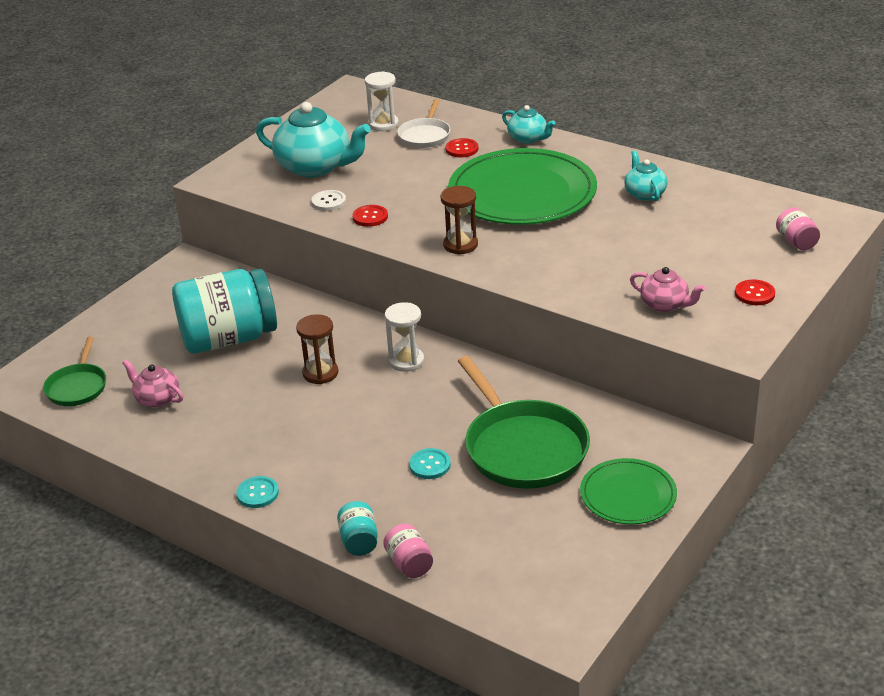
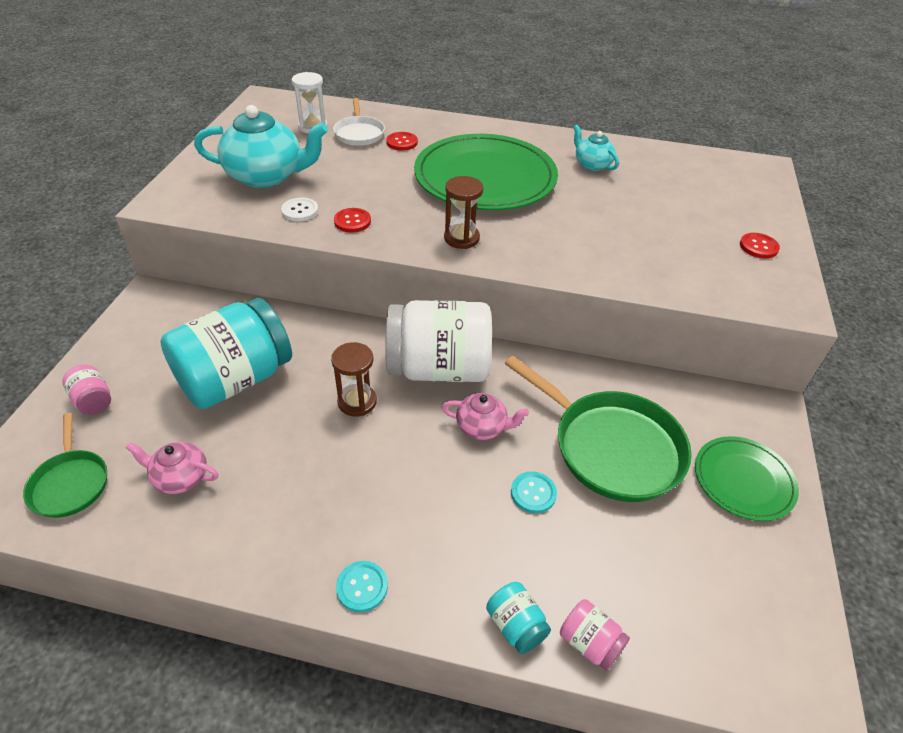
camera: 25 degrees left, 10 degrees up
(406, 361) = (439, 368): white hourglass -> white jar
(528, 138) = (456, 126): turquoise teapot -> none
(665, 305) = (694, 271): pink teapot -> pink teapot (482, 427)
(796, 242) = (748, 192): pink jar -> pink jar (93, 400)

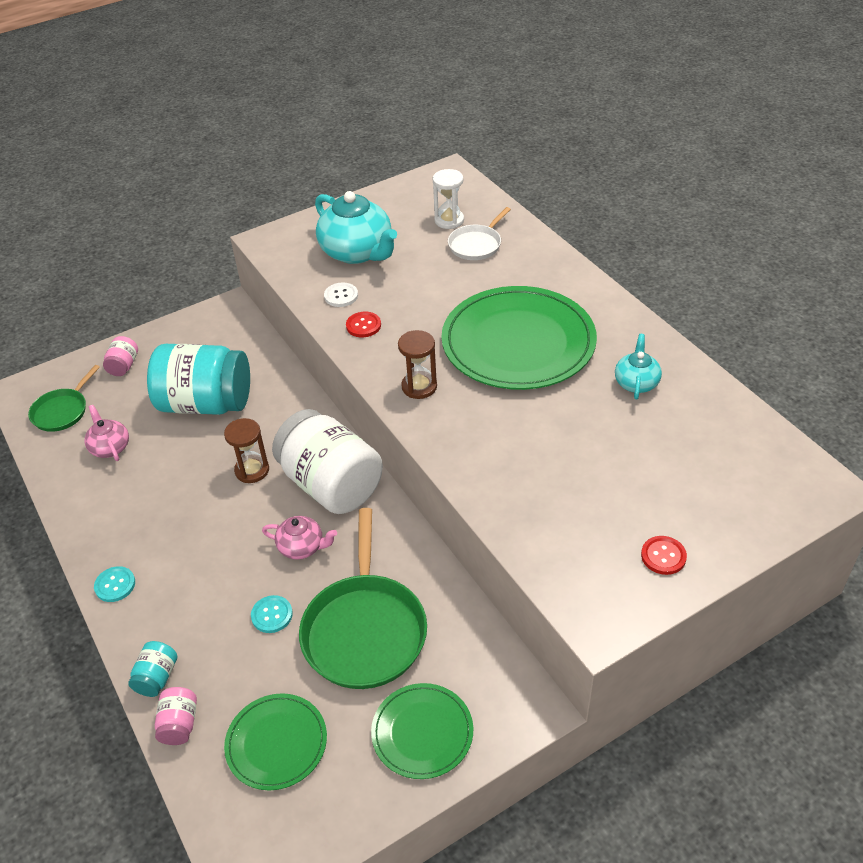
camera: 50 degrees right, 0 degrees up
(402, 142) = (498, 271): red button -> none
(482, 427) = (302, 547): pink teapot -> pink teapot turned 45 degrees counterclockwise
(676, 580) = (276, 743): none -> green plate

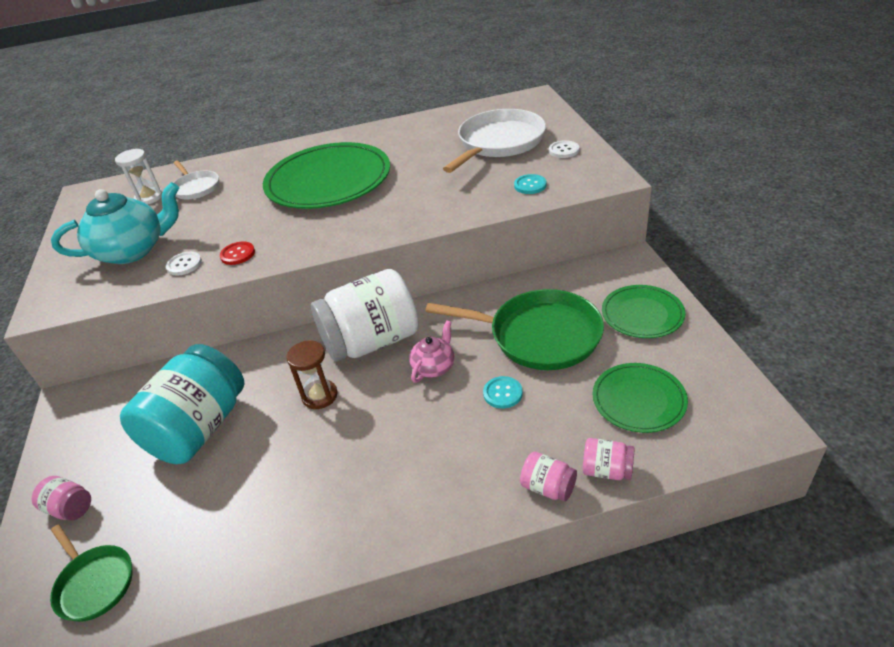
camera: 70 degrees left, 5 degrees down
(110, 447) = (199, 526): pink teapot -> none
(115, 585) = (414, 524): turquoise button -> turquoise button (530, 185)
(157, 677) = (548, 487): turquoise jar -> pink jar
(419, 387) = (339, 230): brown hourglass -> none
(636, 382) = (407, 140): turquoise teapot -> none
(662, 479) = (499, 143): none -> white pan
(663, 556) = (564, 150): red button -> white button

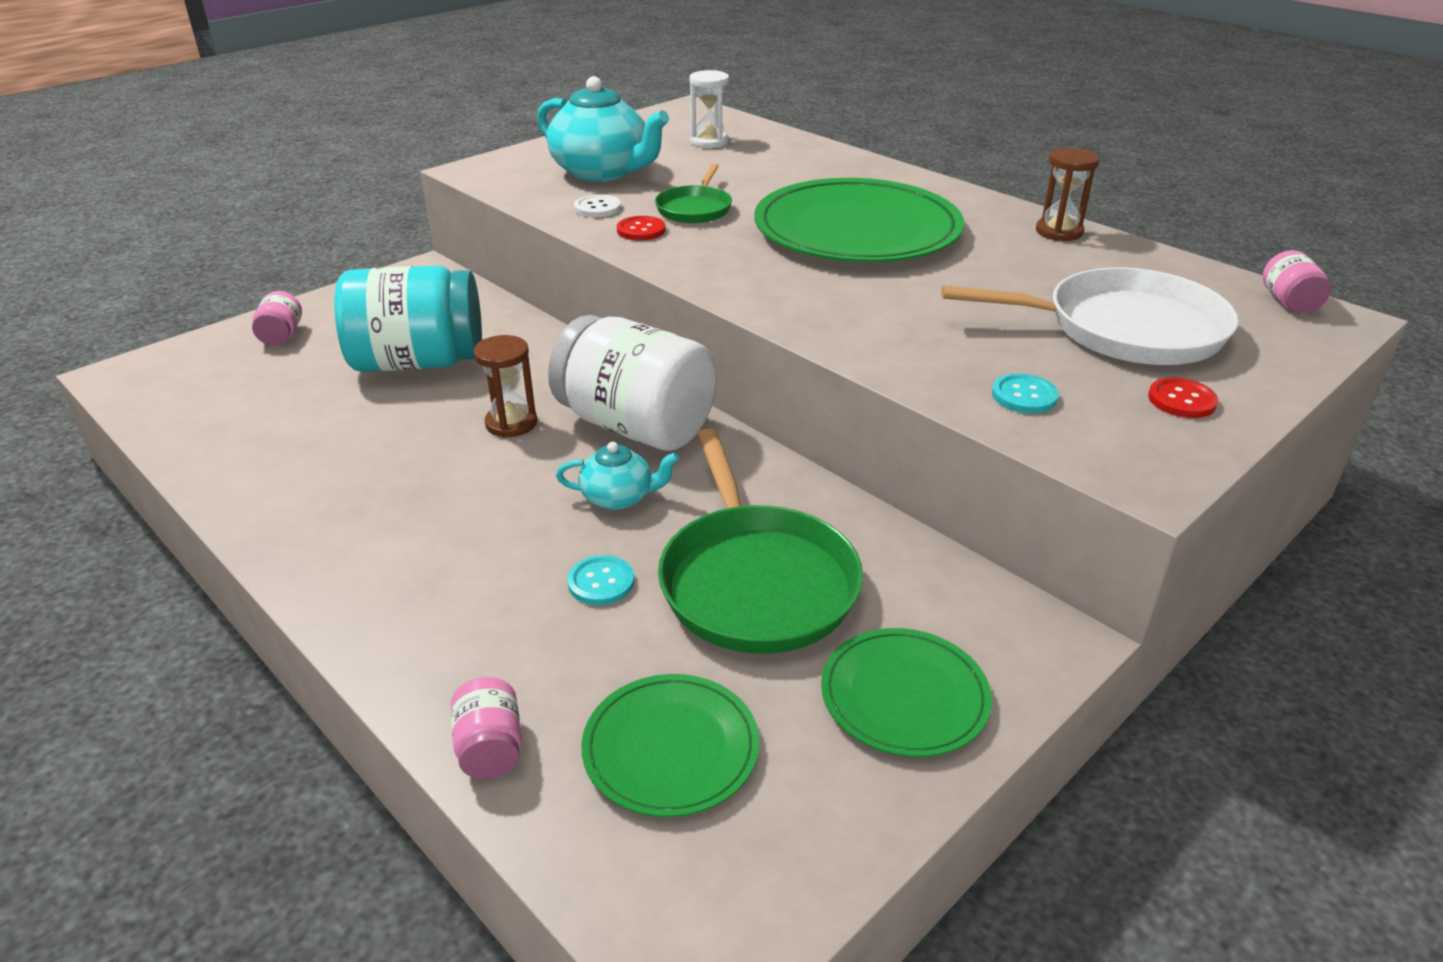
camera: 55 degrees right, 5 degrees down
(94, 583) = (193, 390): green pan -> green pan (695, 209)
(196, 187) = (755, 158): white pan -> none
(397, 127) = (1059, 232): none -> brown hourglass
(434, 367) = (619, 497): pink teapot -> turquoise teapot
(548, 487) = (431, 689): pink jar -> pink jar (1289, 302)
(564, 150) = (1181, 400): white button -> red button

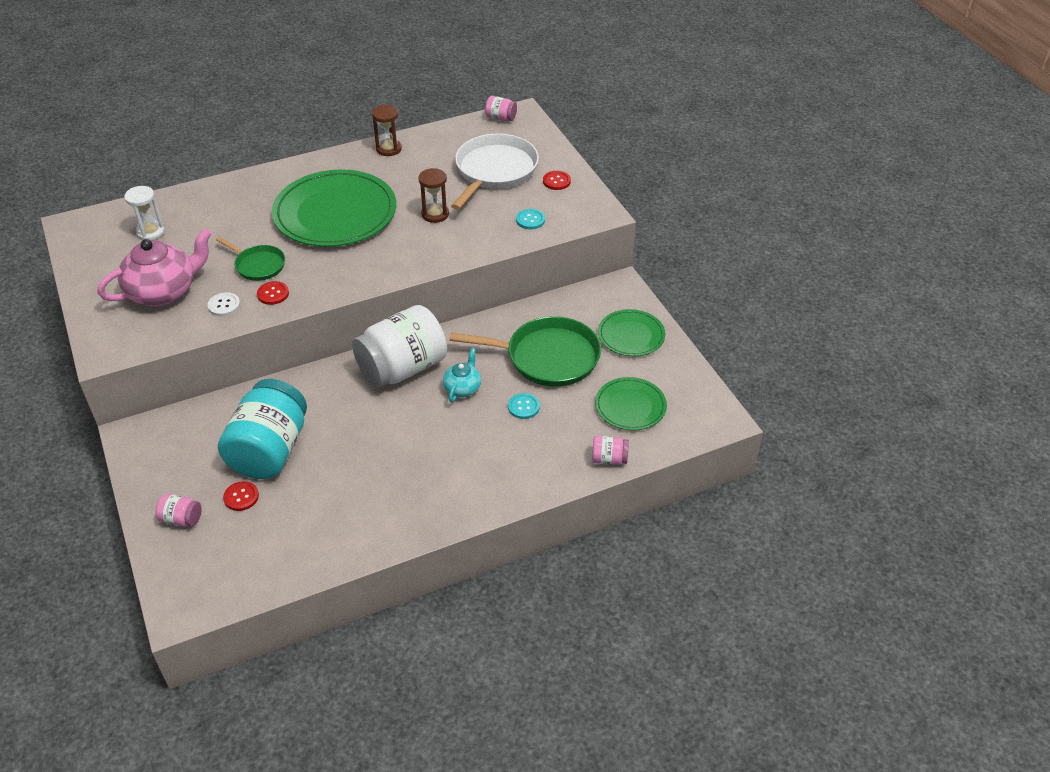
camera: 70 degrees left, 10 degrees up
(325, 364) = (241, 497): none -> red button
(511, 423) = (369, 417): brown hourglass -> brown hourglass (435, 214)
(603, 172) = (164, 291): turquoise teapot -> pink teapot

